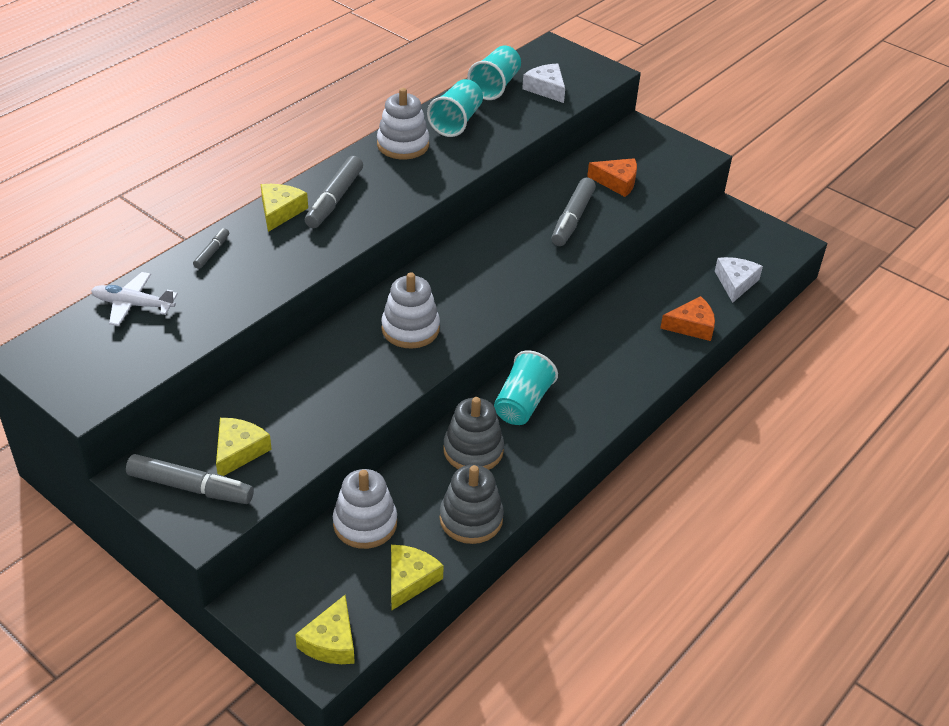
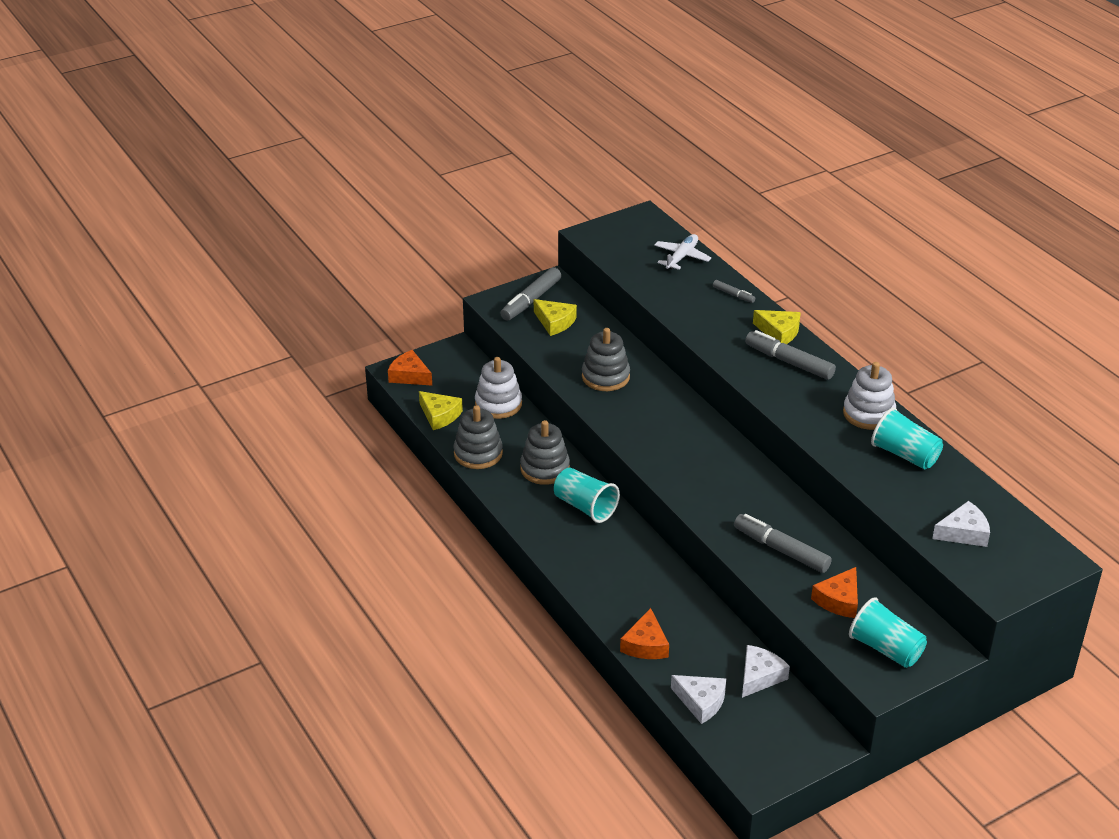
camera: 110 degrees right, 5 degrees down
(331, 641) = (409, 375): yellow cheese -> orange cheese
(345, 381) = (605, 377): none -> grey stacking toy
(410, 329) = (653, 418): white stacking toy -> none
(495, 86) = (973, 496): turquoise cup -> turquoise cup (885, 648)
(684, 254) = (759, 676): none -> white cheese

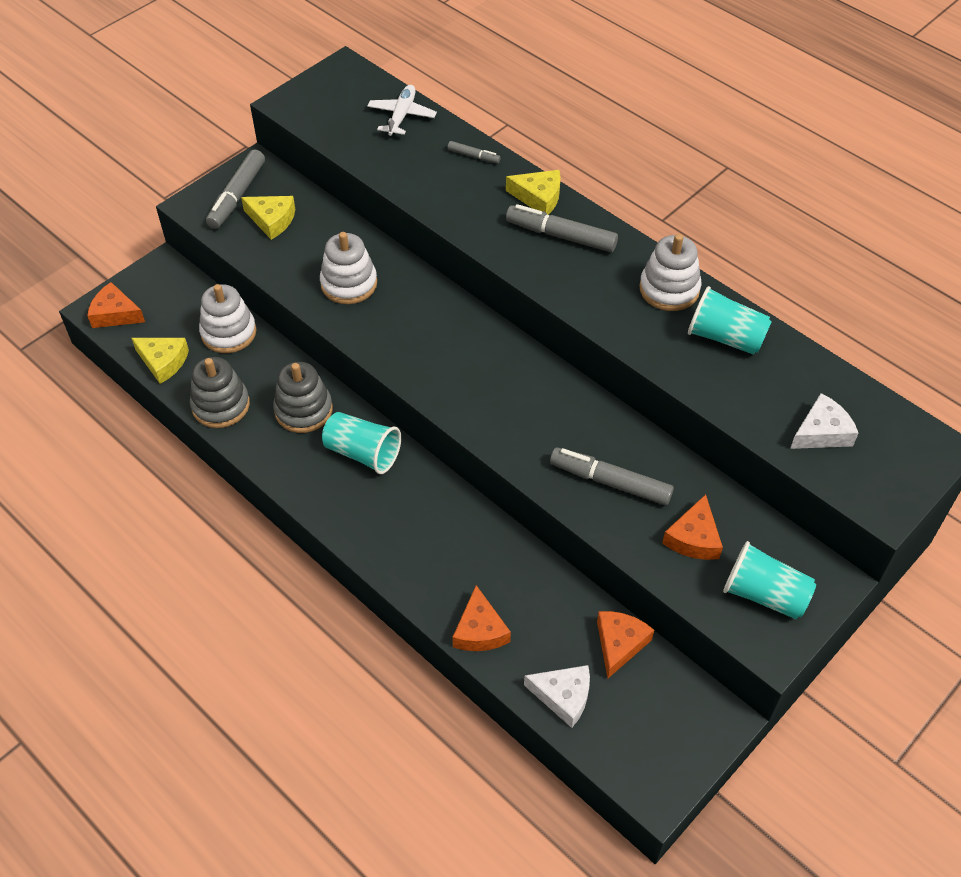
camera: 15 degrees left, 15 degrees up
(605, 377) = (349, 284): grey stacking toy -> white stacking toy
(759, 676) = (619, 644): white cheese -> orange cheese

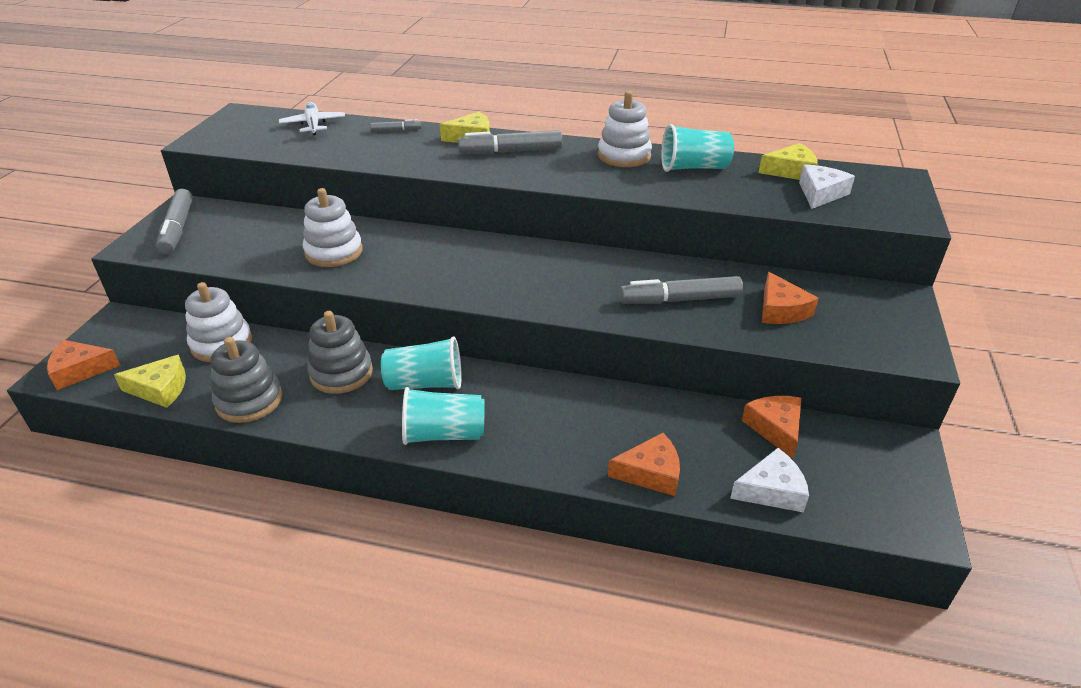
camera: 30 degrees left, 15 degrees down
(272, 220) = (225, 234): yellow cheese -> yellow cheese (791, 171)
(480, 630) = (651, 473): orange cheese -> orange cheese turned 60 degrees counterclockwise
(764, 594) = (870, 324): turquoise cup -> turquoise cup (444, 434)

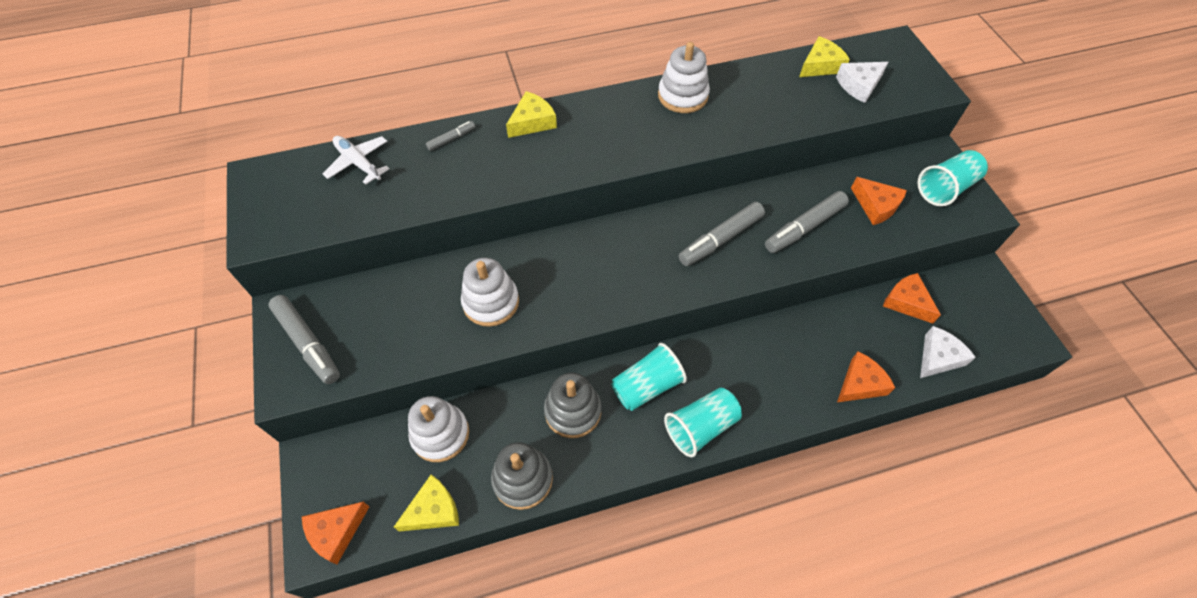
camera: 30 degrees left, 20 degrees up
(510, 151) = (584, 128): grey marker -> grey marker (720, 239)
(693, 168) = (748, 90): turquoise cup -> turquoise cup (945, 188)
(820, 194) = (859, 85): white cheese -> white cheese turned 120 degrees counterclockwise

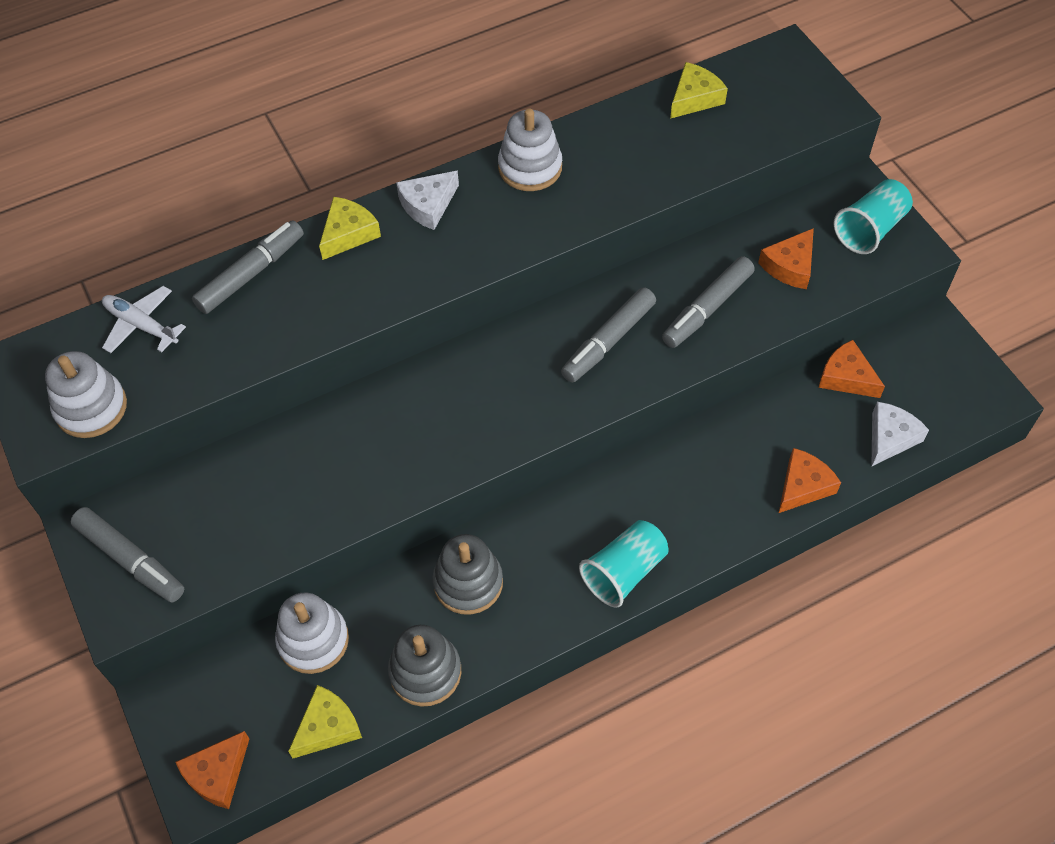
camera: 10 degrees left, 0 degrees up
(451, 139) = (251, 273): grey marker -> grey marker, size x1.96
(491, 302) = (344, 469): white stacking toy -> white stacking toy (91, 408)
(647, 386) = (551, 536): turquoise cup -> none
(859, 85) = (745, 118): white cheese -> white cheese (428, 205)
(876, 206) = (790, 266): orange cheese -> orange cheese turned 90 degrees clockwise

